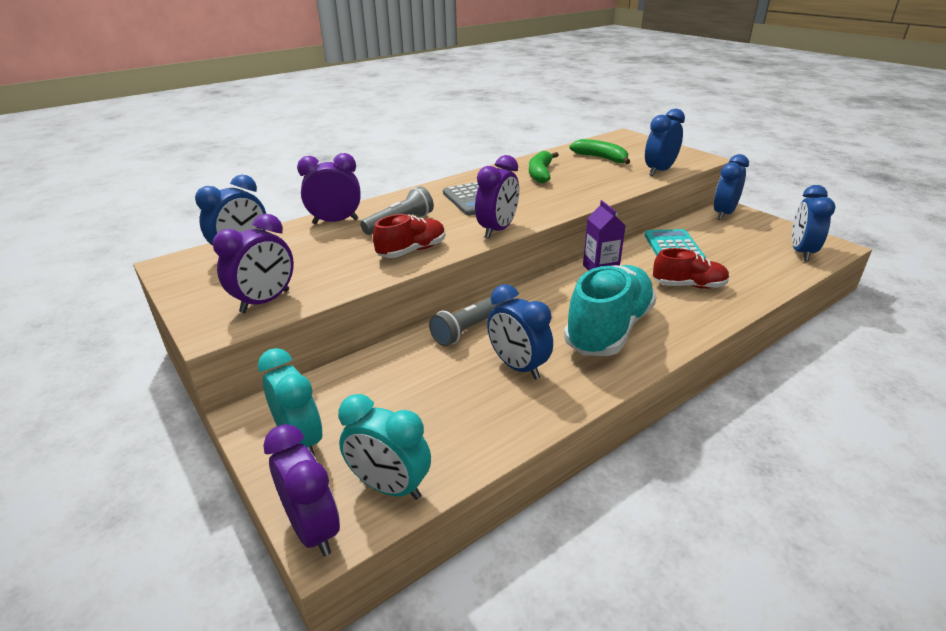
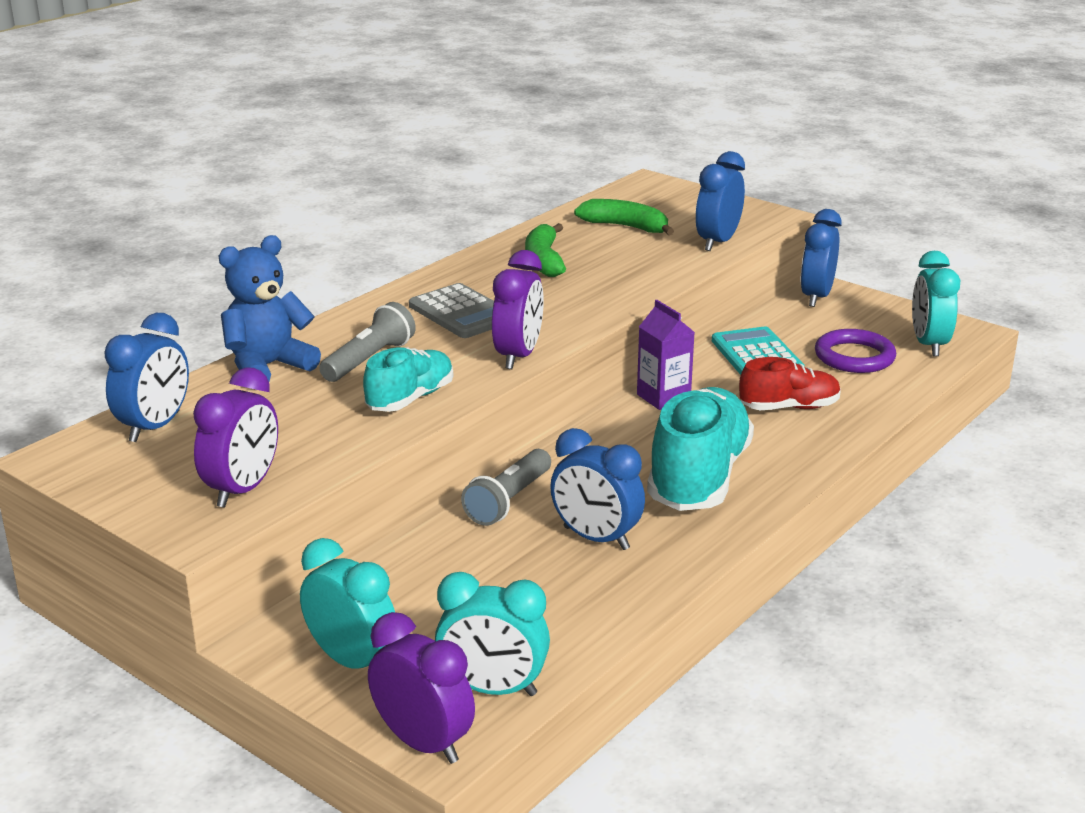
camera: 15 degrees left, 5 degrees down
(335, 221) = (268, 367): purple clock -> blue teddy bear
(412, 251) = (410, 399): red shoe -> turquoise shoe
(744, 255) = (854, 357): none -> purple ring
(801, 252) = (929, 344): blue clock -> turquoise clock

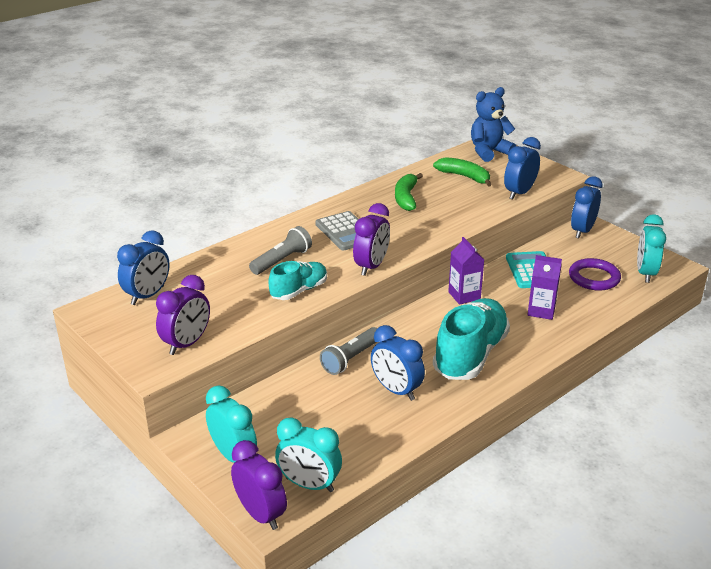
camera: 10 degrees right, 5 degrees up
(268, 367) = (222, 260): blue teddy bear -> blue teddy bear (489, 152)
(789, 407) = (541, 311): red shoe -> purple carton

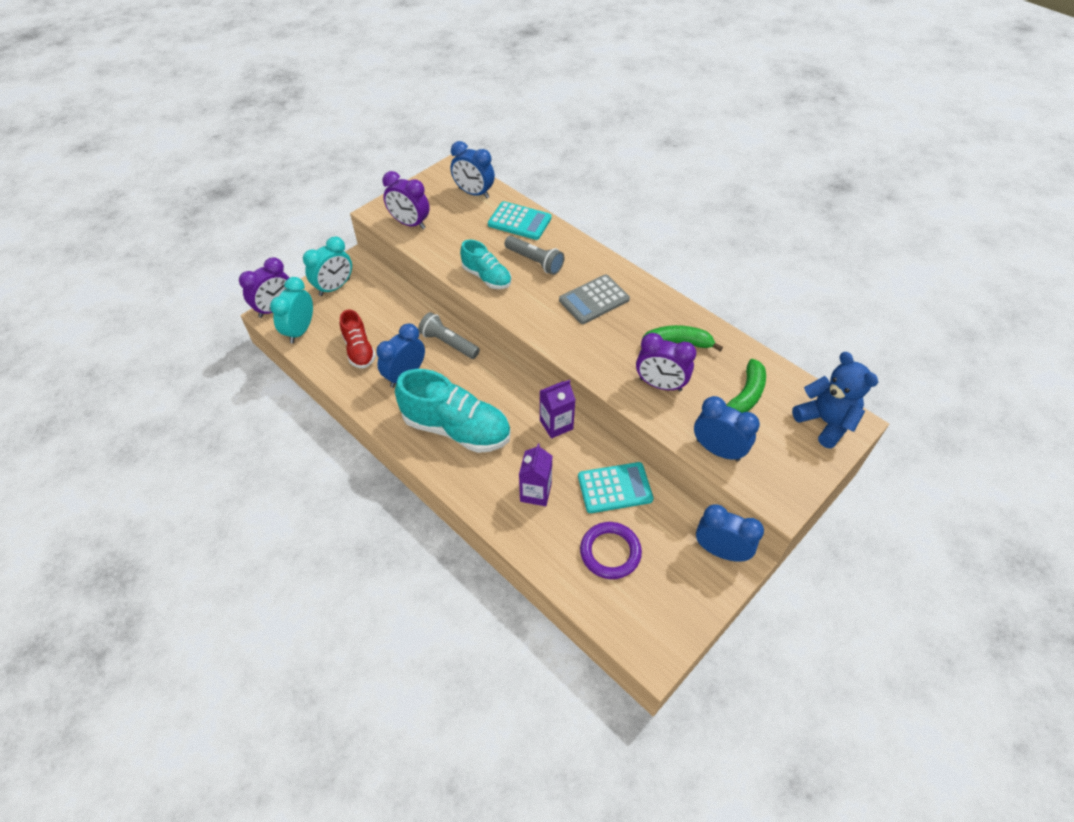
camera: 85 degrees right, 20 degrees up
(213, 267) = (519, 221): none -> turquoise calculator
(352, 428) = (359, 350): none -> red shoe
(371, 266) = (532, 322): purple clock -> purple clock (660, 384)
(645, 273) = (630, 613): turquoise clock -> none

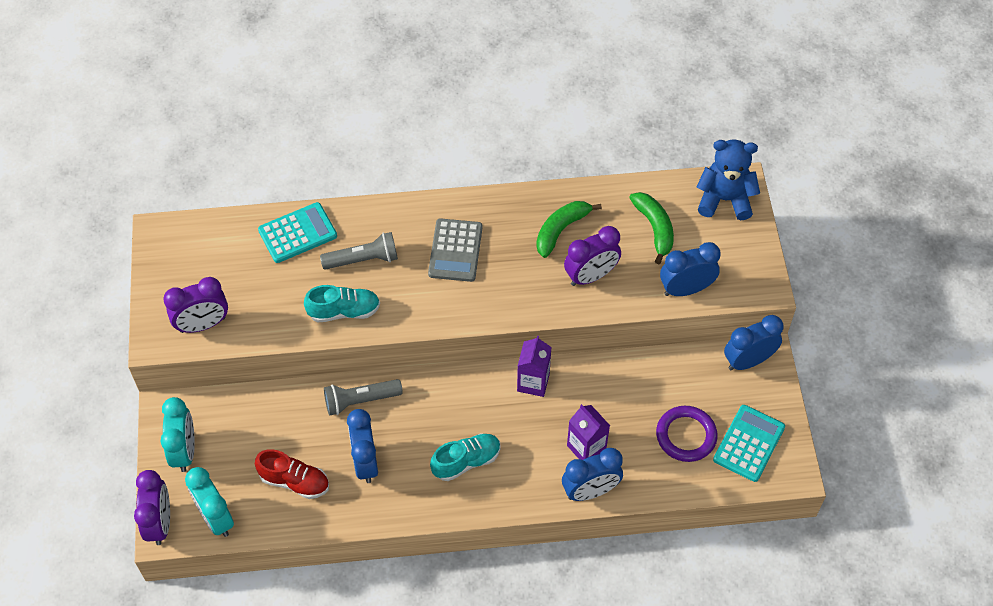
camera: 50 degrees left, 5 degrees up
(456, 428) = (466, 461): turquoise shoe -> turquoise shoe, size x0.56
(474, 193) = (216, 241): blue clock -> blue clock (590, 491)
(615, 488) = (633, 387): turquoise calculator -> turquoise calculator (749, 443)

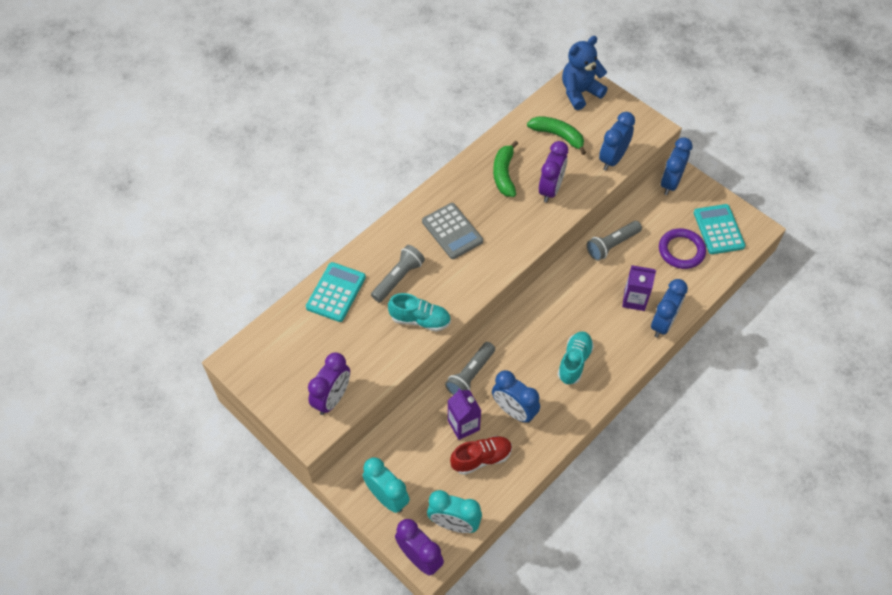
camera: 40 degrees left, 0 degrees up
(344, 311) = (420, 320): turquoise shoe -> turquoise shoe turned 60 degrees clockwise
(533, 382) = (564, 284): purple carton -> purple carton (463, 425)
(620, 379) = (612, 245): none -> grey flashlight

